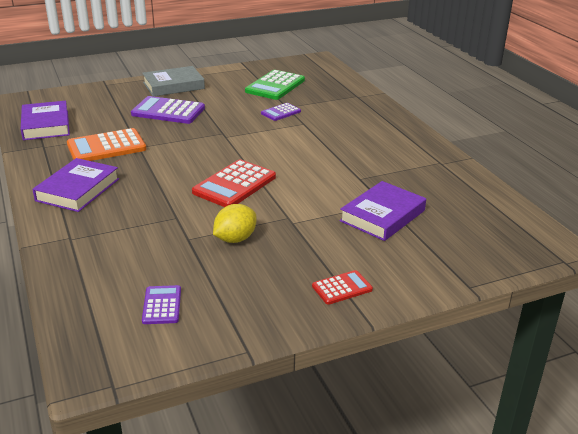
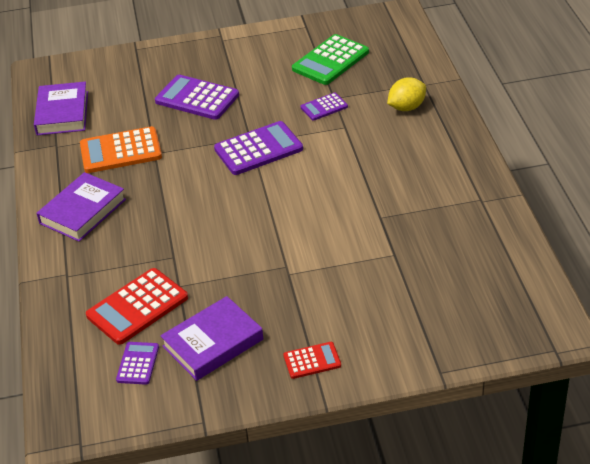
camera: 15 degrees right, 10 degrees up
(173, 85) = (212, 54): grey book -> none
(233, 140) = (258, 149): none -> purple calculator
(234, 185) = (243, 216): red calculator -> red calculator (137, 307)
(235, 239) = (225, 290): yellow lemon -> yellow lemon (406, 107)
(382, 216) = (386, 272): purple book -> purple book (213, 343)

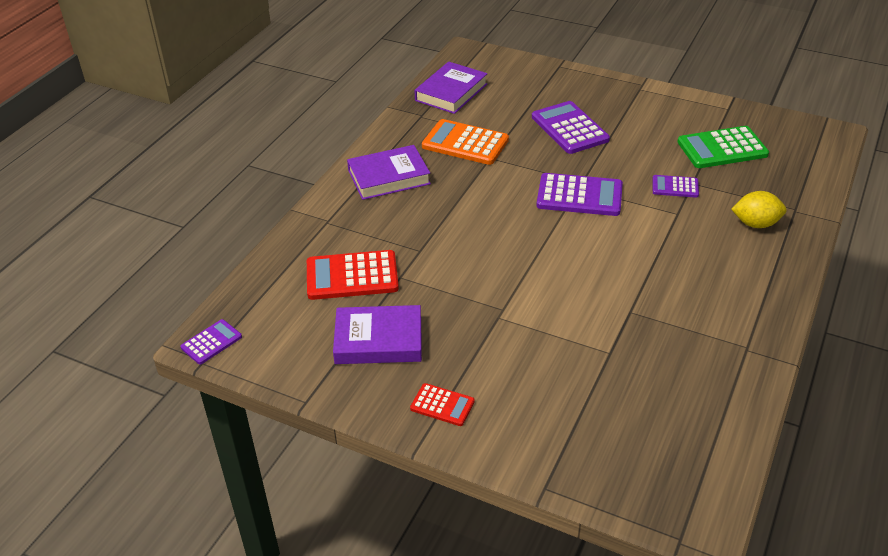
camera: 35 degrees right, 0 degrees up
(138, 363) = (306, 322): purple calculator -> purple calculator (211, 342)

